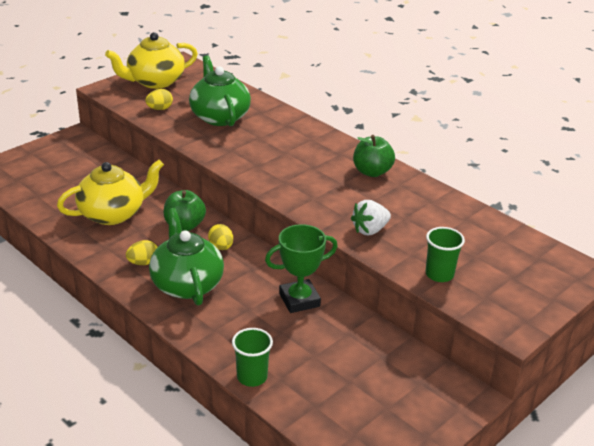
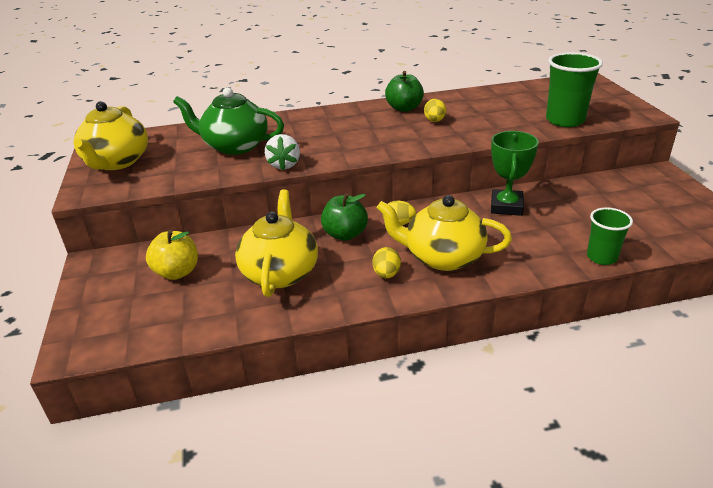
camera: 55 degrees left, 0 degrees up
(85, 172) = (177, 272): none -> yellow apple
(159, 109) = (175, 171): yellow egg -> yellow egg (434, 121)
(187, 284) = (442, 257): green teapot -> yellow teapot
(370, 230) = (487, 129): white strawberry -> white strawberry (284, 165)
(439, 274) = (565, 120): green cup -> green cup, size x1.59

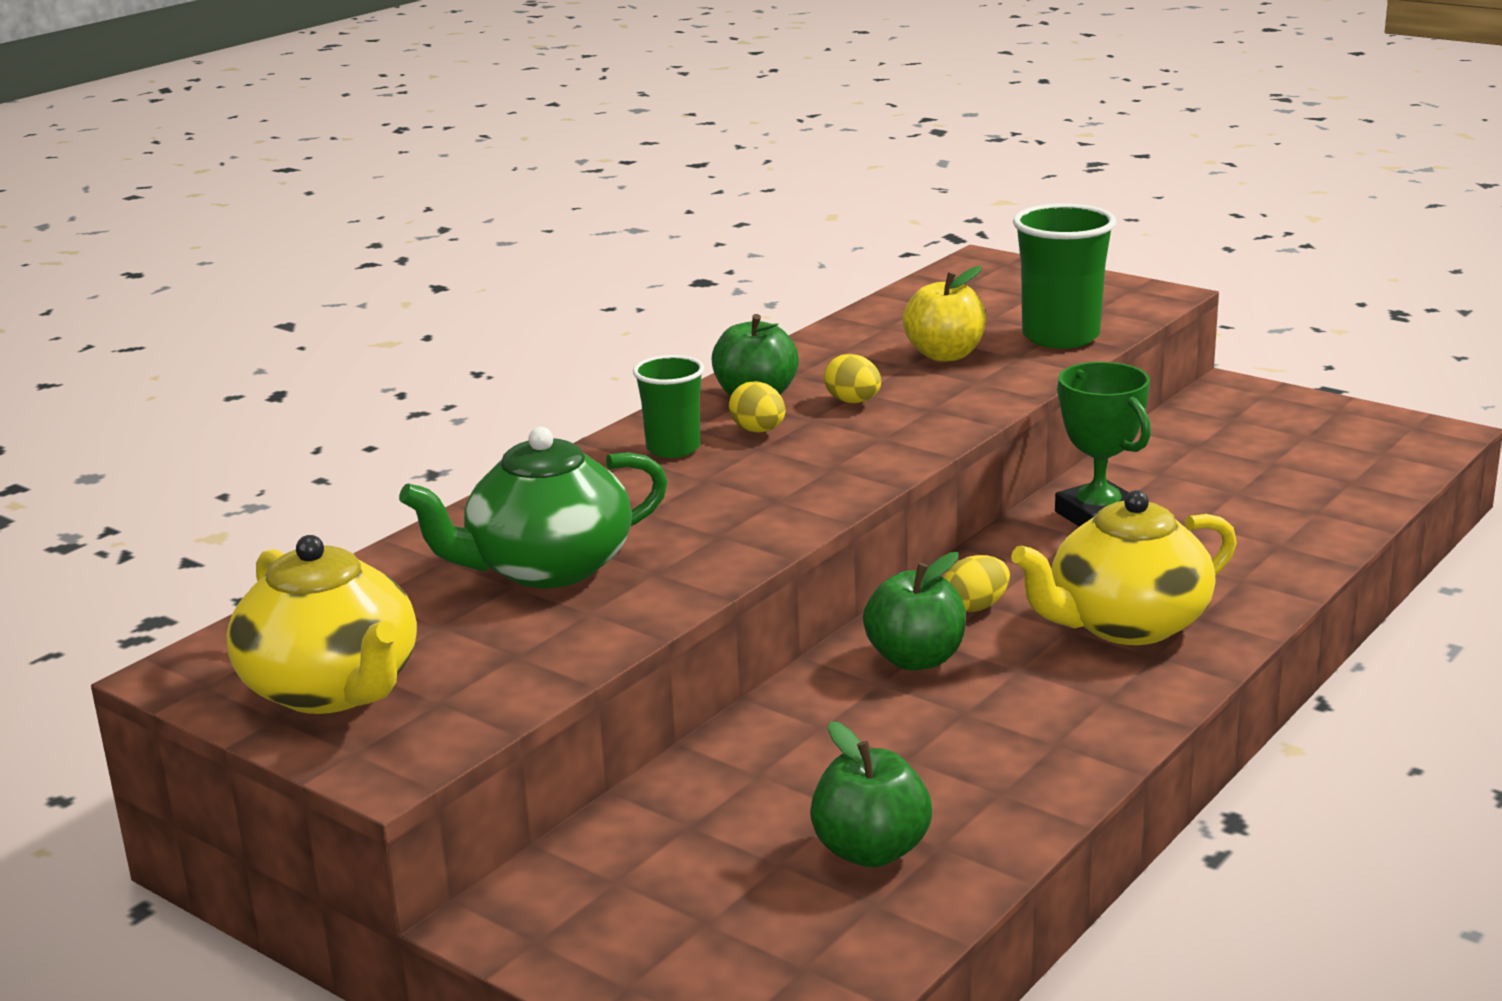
camera: 40 degrees left, 10 degrees down
(177, 272) = (719, 848): yellow apple -> yellow apple (945, 355)
(213, 299) = (871, 851): none -> green apple
(280, 272) = (911, 760): yellow teapot -> none
(284, 165) = (721, 562): white strawberry -> none
(386, 274) = (1085, 684): yellow egg -> yellow egg (758, 431)
(601, 257) = (1331, 533): green cup -> green cup (673, 448)

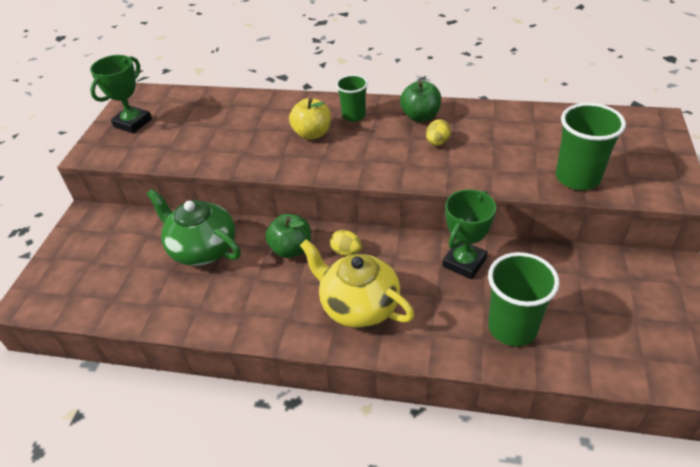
camera: 65 degrees right, 20 degrees up
(333, 689) = (133, 123): yellow teapot -> green trophy
(547, 568) = (234, 128): green teapot -> green teapot (202, 248)
(758, 431) = (386, 129): yellow egg -> none
(871, 851) = (146, 286): green apple -> none
(945, 355) = (516, 149): yellow apple -> yellow apple (312, 134)
(1268, 517) = (512, 327): none -> green cup

